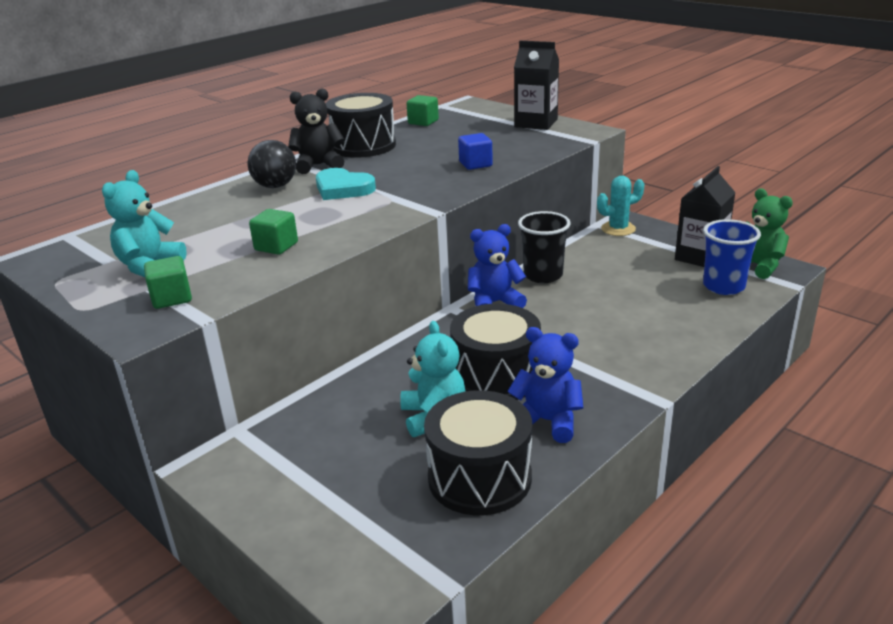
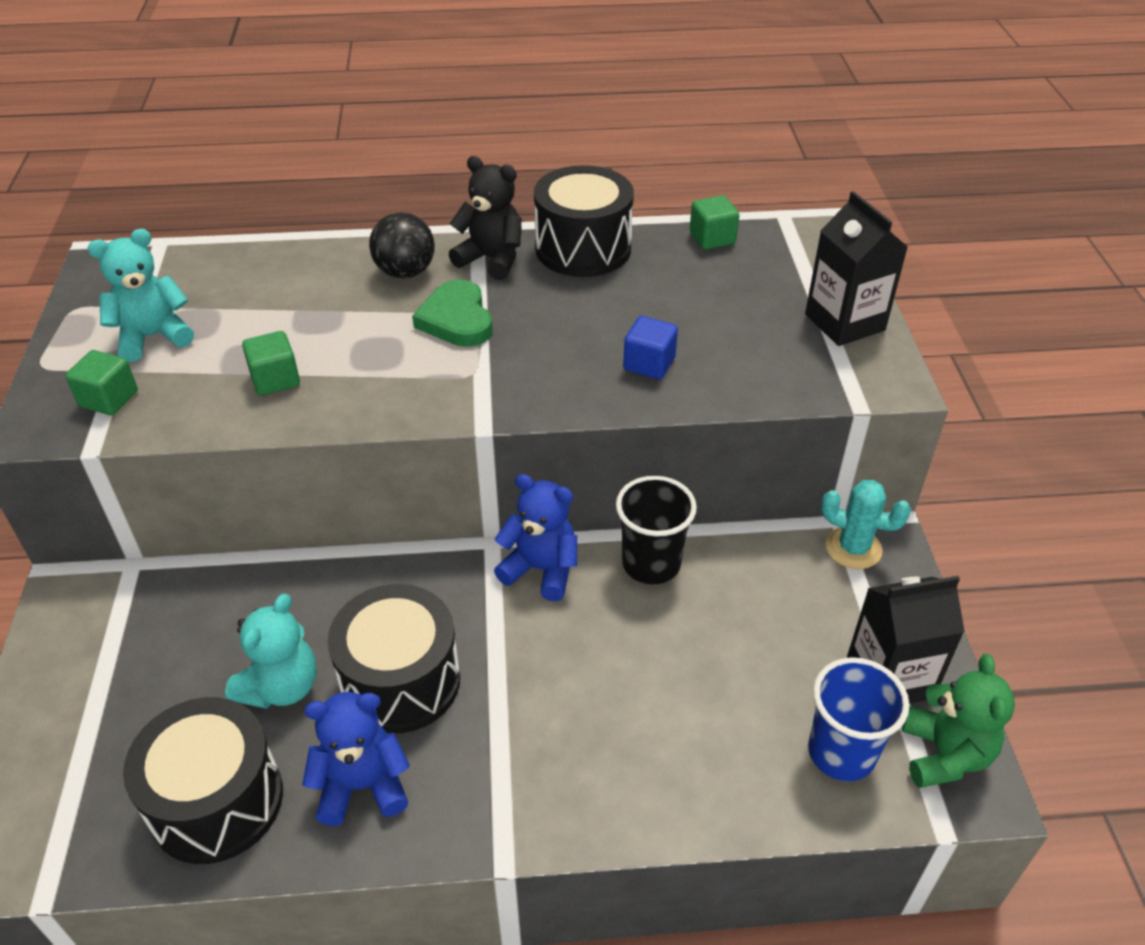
camera: 40 degrees right, 15 degrees up
(343, 189) = (456, 319): turquoise heart -> green heart
(547, 421) = (362, 785): blue teddy bear -> blue teddy bear turned 75 degrees counterclockwise

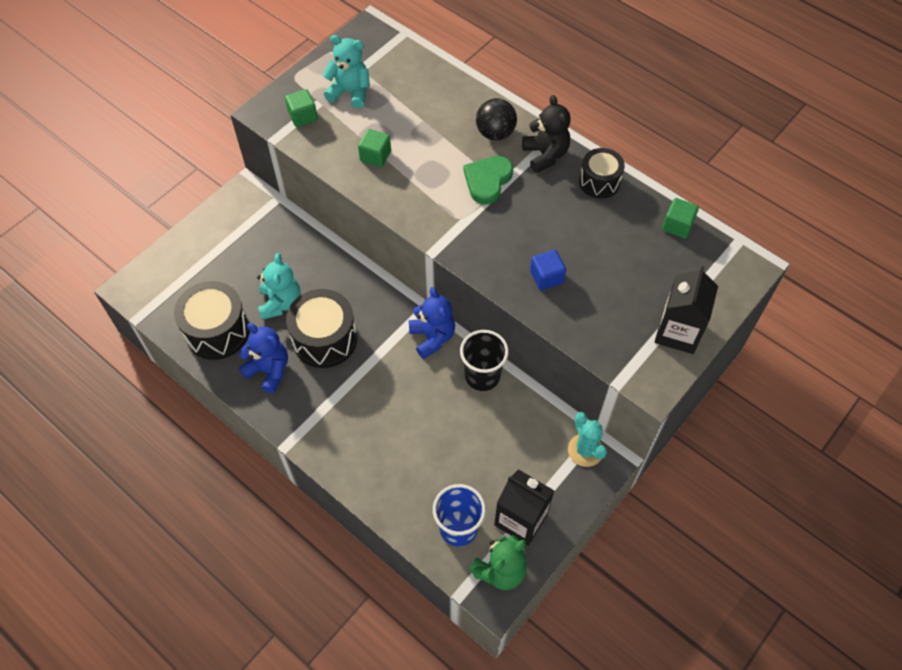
camera: 45 degrees right, 15 degrees up
(281, 687) = (280, 303): turquoise teddy bear -> turquoise teddy bear turned 75 degrees counterclockwise
(583, 248) = (599, 182): black drum -> black drum, size x0.63

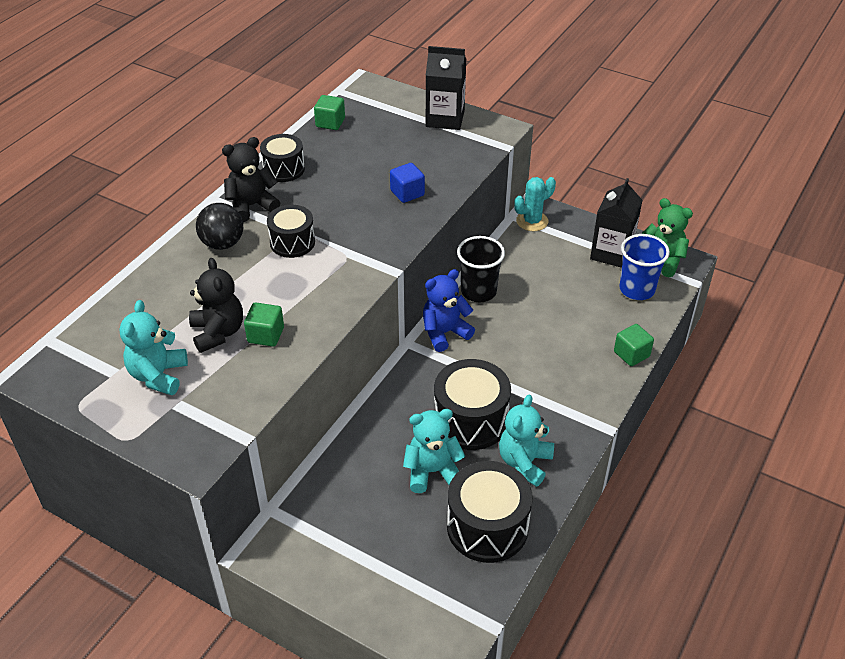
camera: 100 degrees left, 15 degrees down
(269, 370) = (524, 463): blue teddy bear -> turquoise teddy bear
(303, 116) = (203, 415): green cube -> green cube (631, 354)
(386, 127) = (218, 332): none -> black teddy bear
(487, 181) = (292, 242): green heart -> black drum

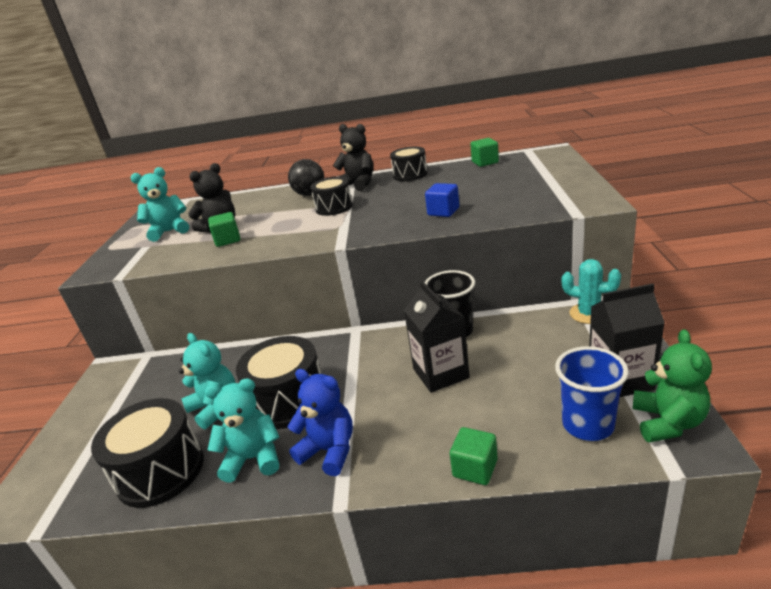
camera: 65 degrees right, 15 degrees down
(444, 333) = (384, 339): blue teddy bear -> blue teddy bear (329, 451)
(445, 119) = (565, 183): black carton -> black carton (440, 373)

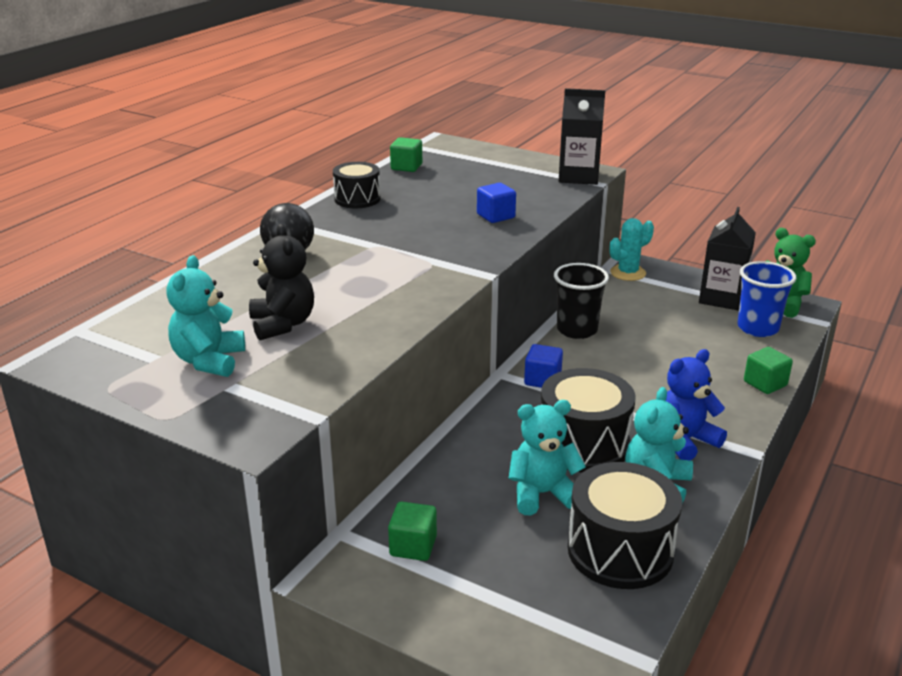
camera: 65 degrees left, 0 degrees up
(228, 240) = (340, 326): green cube -> green cube (413, 546)
(334, 207) = (369, 253): black drum -> none
(358, 184) = (322, 225): black teddy bear -> none
(363, 348) = (542, 380): none -> blue cube
(440, 373) = (633, 357): black carton -> black carton (578, 176)

